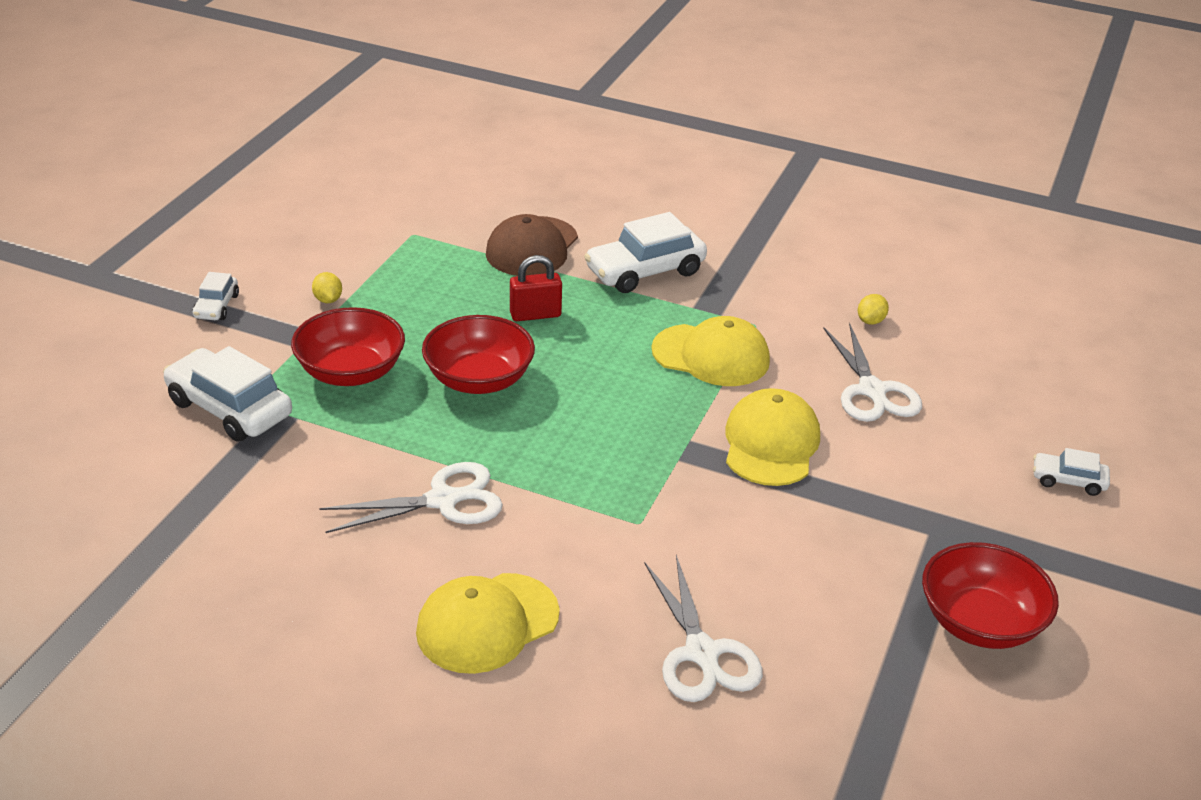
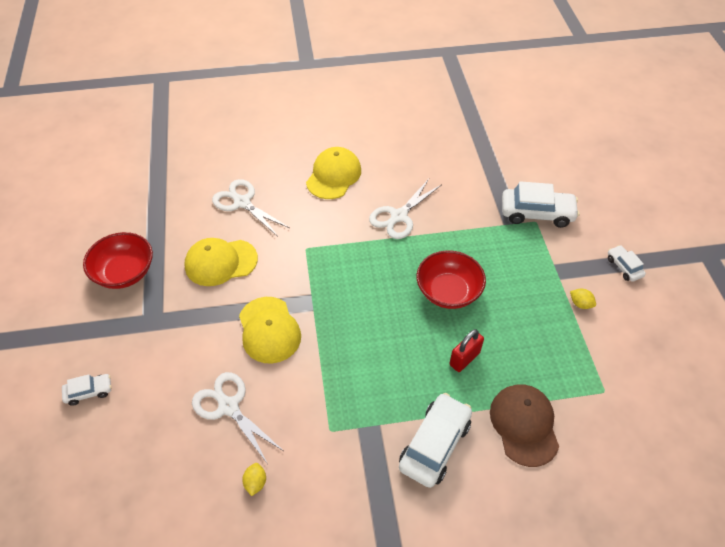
camera: 150 degrees right, 15 degrees up
(351, 372) = (512, 262): red bowl -> none
(711, 355) = (340, 383): yellow cap -> yellow cap (220, 262)

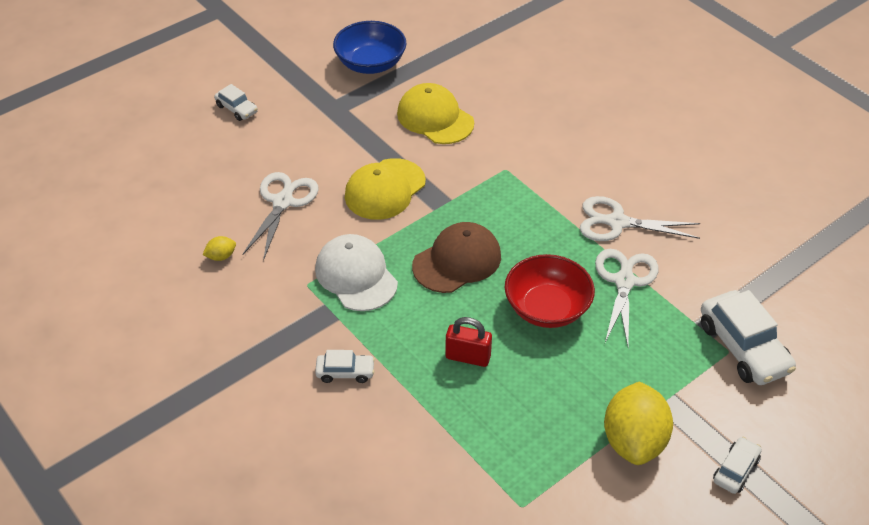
camera: 60 degrees right, 5 degrees down
(124, 273) = (370, 64): red bowl -> blue bowl
(242, 202) = (521, 96): white scissors -> white scissors (624, 282)
(333, 175) = (625, 144): yellow cap -> none
(344, 392) = (356, 275): none -> white cap
(434, 444) = (345, 372): white car -> white car, size x0.53
(524, 425) = (421, 441): brown cap -> brown cap (457, 261)
(580, 304) = (634, 441): yellow lemon -> yellow lemon, size x2.41

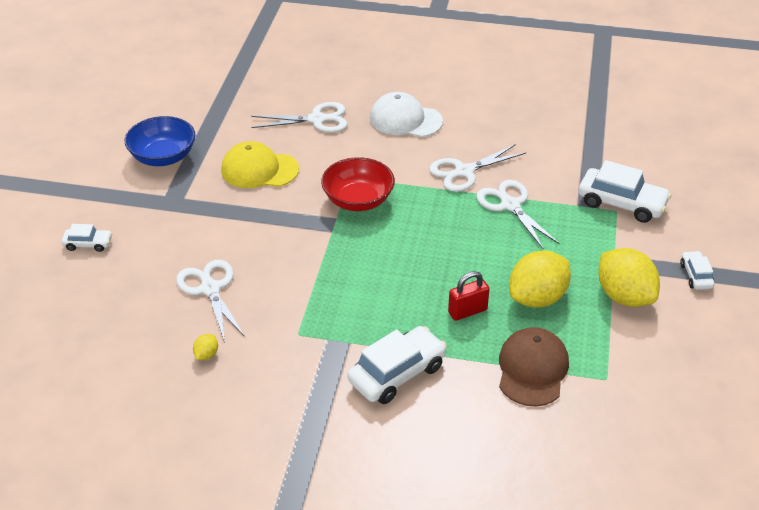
camera: 40 degrees left, 5 degrees down
(345, 372) = (397, 373): white car -> white car, size x1.89
(356, 275) = (328, 306): white cap -> white cap (405, 120)
(385, 189) = (279, 237): yellow cap -> none
(457, 261) = (388, 255): brown cap -> brown cap (532, 369)
(536, 97) = (317, 119): none -> white scissors
(546, 387) = (537, 298): none -> yellow lemon
(547, 308) = (482, 250): red bowl -> red bowl (358, 200)

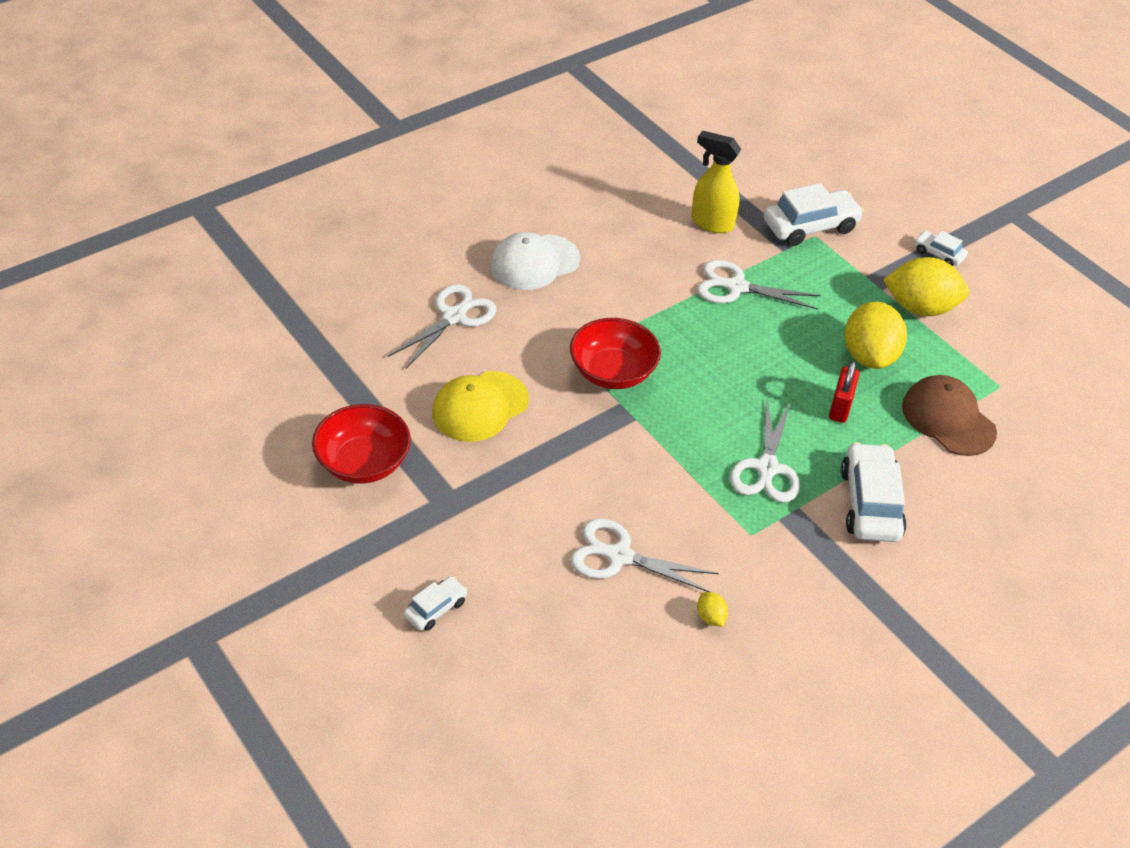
camera: 50 degrees left, 5 degrees up
(163, 157) = (363, 462): blue bowl -> red bowl
(464, 172) = (657, 281): white scissors -> white scissors (767, 468)
(553, 162) = (711, 223): none -> yellow spray bottle

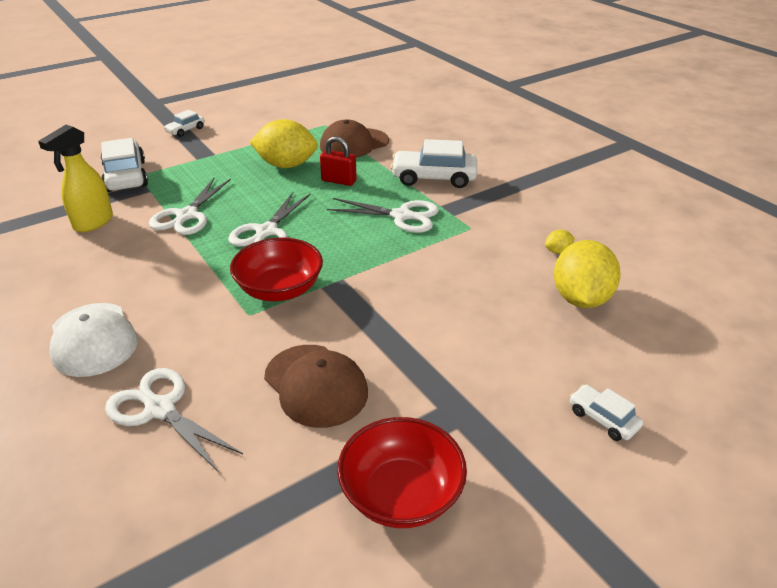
camera: 85 degrees left, 10 degrees down
(480, 407) = (316, 385): yellow cap -> brown cap
(619, 556) = (507, 294): white scissors -> white scissors (266, 231)
(920, 308) = (240, 142): yellow lemon -> yellow lemon (580, 299)

